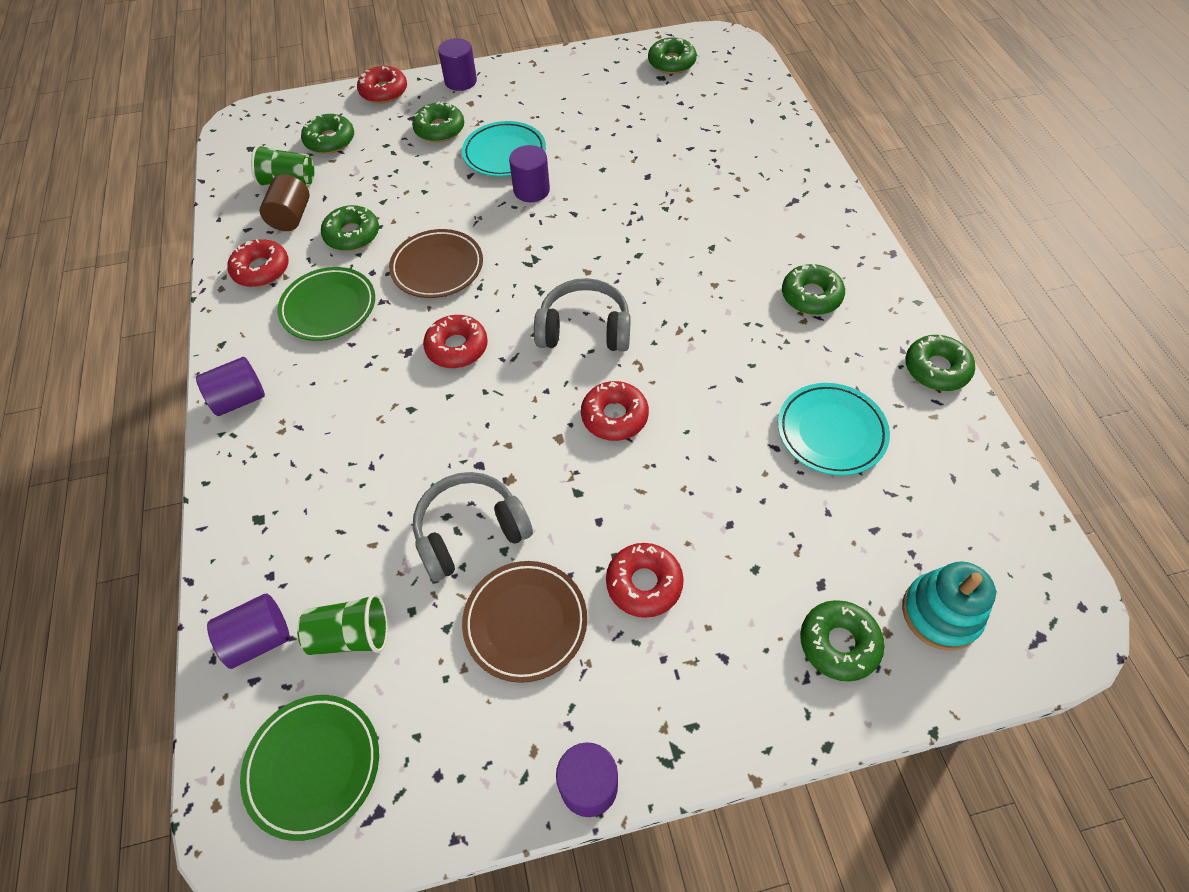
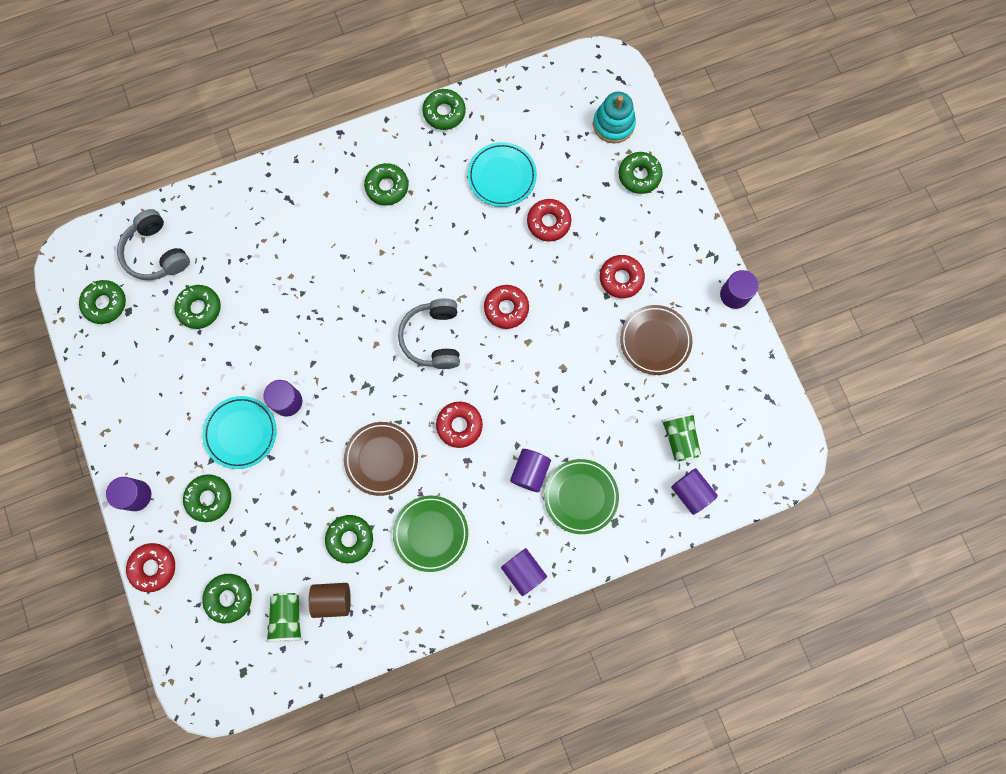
camera: 100 degrees left, 20 degrees up
(261, 270) = (395, 603): red donut -> red donut (548, 222)
(313, 766) = (752, 437): green plate -> green plate (580, 496)
(368, 420) = (530, 472): none -> purple cylinder
(470, 532) = (603, 384): grey headphones -> grey headphones (156, 253)
(657, 126) = (199, 308): none -> green donut

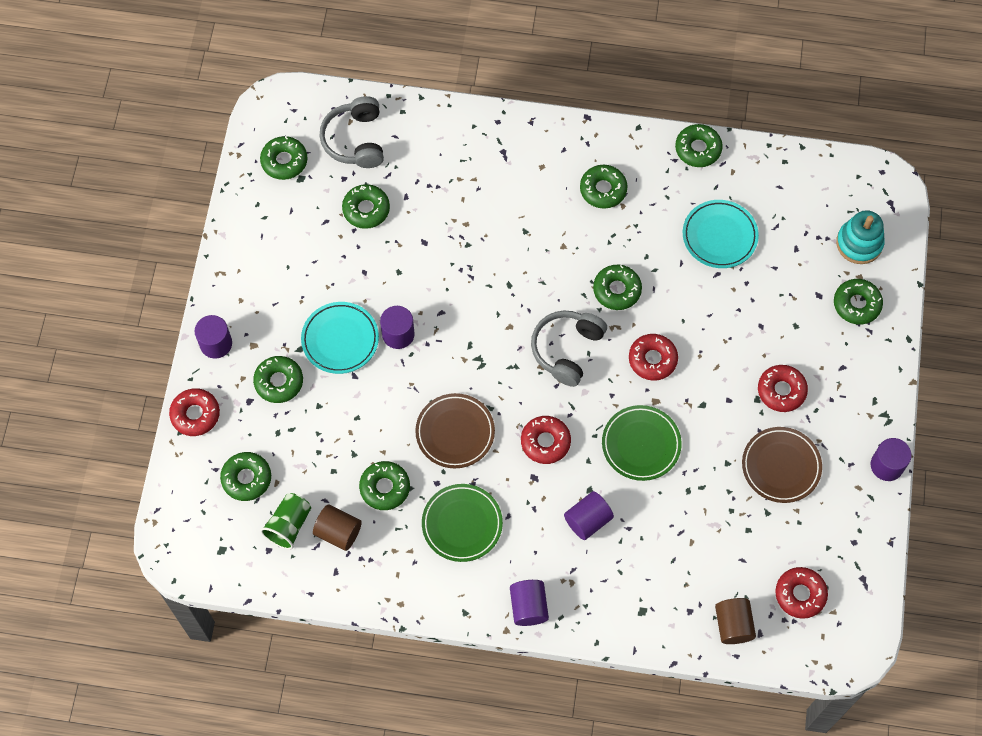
camera: 30 degrees right, 10 degrees down
(445, 266) = (617, 290): none -> green donut
(548, 222) = (740, 302): red donut -> red donut (800, 594)
(580, 496) = (623, 569): green plate -> green plate (641, 444)
(679, 438) = (751, 569): green cup -> none
(691, 492) = (733, 625): purple cylinder -> brown cylinder

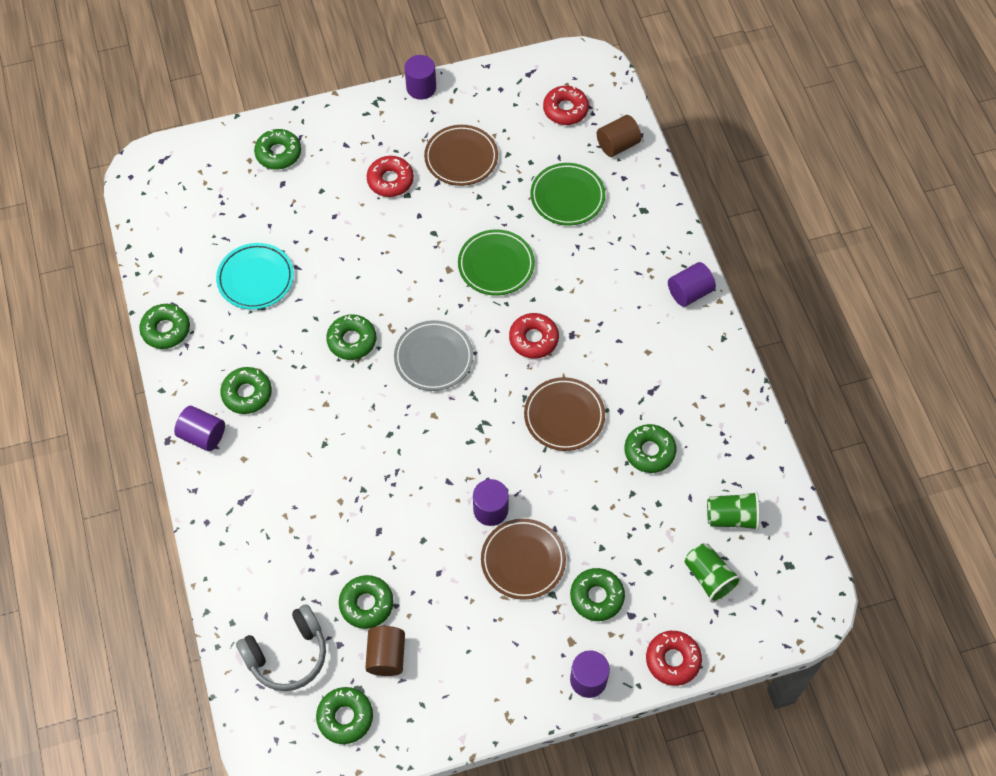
camera: 115 degrees left, 5 degrees down
(246, 478) = (709, 577): green donut -> green cup
(338, 532) = (713, 471): brown cylinder -> brown cylinder (386, 656)
(340, 339) = (523, 560): turquoise plate -> brown plate
(462, 524) = (647, 373): green plate -> green plate (567, 197)
(567, 349) = (433, 358): grey headphones -> grey plate
(587, 520) = (588, 278): purple cylinder -> purple cylinder (202, 435)
(652, 359) = (409, 286): red donut -> none
(859, 243) = (215, 170): turquoise stacking toy -> none

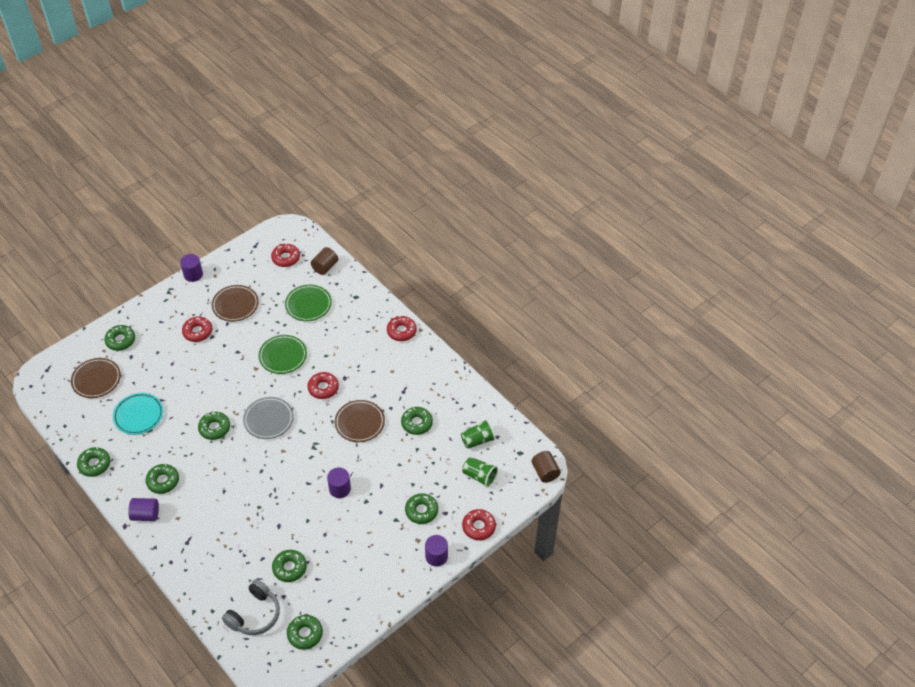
camera: 25 degrees left, 10 degrees down
(386, 656) = (314, 591): brown cylinder -> brown cylinder (545, 472)
(523, 560) = (371, 508): brown plate -> brown plate (96, 380)
(689, 292) = (401, 331): purple cylinder -> red donut

